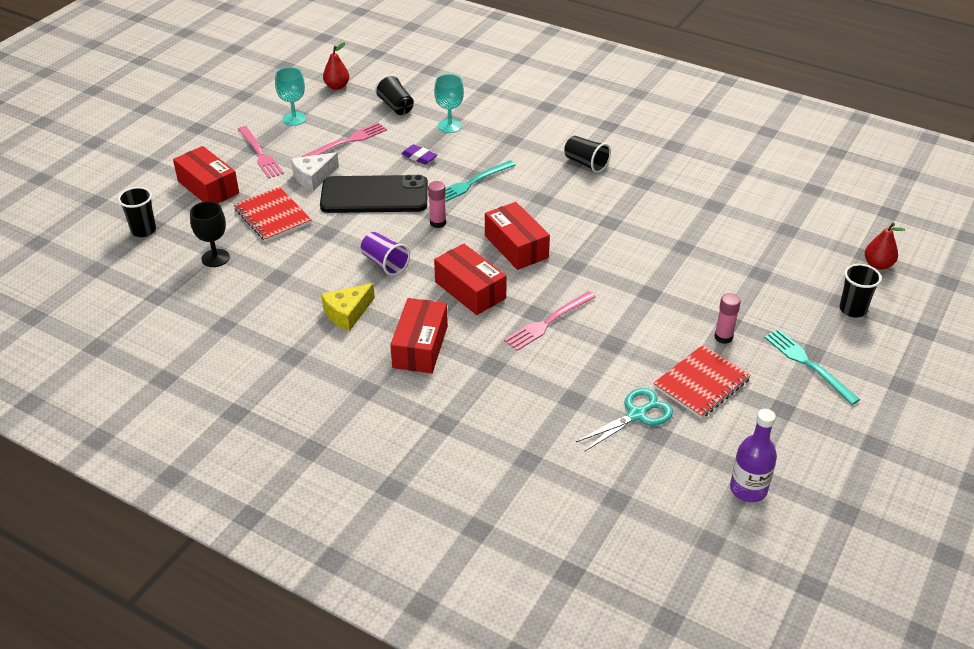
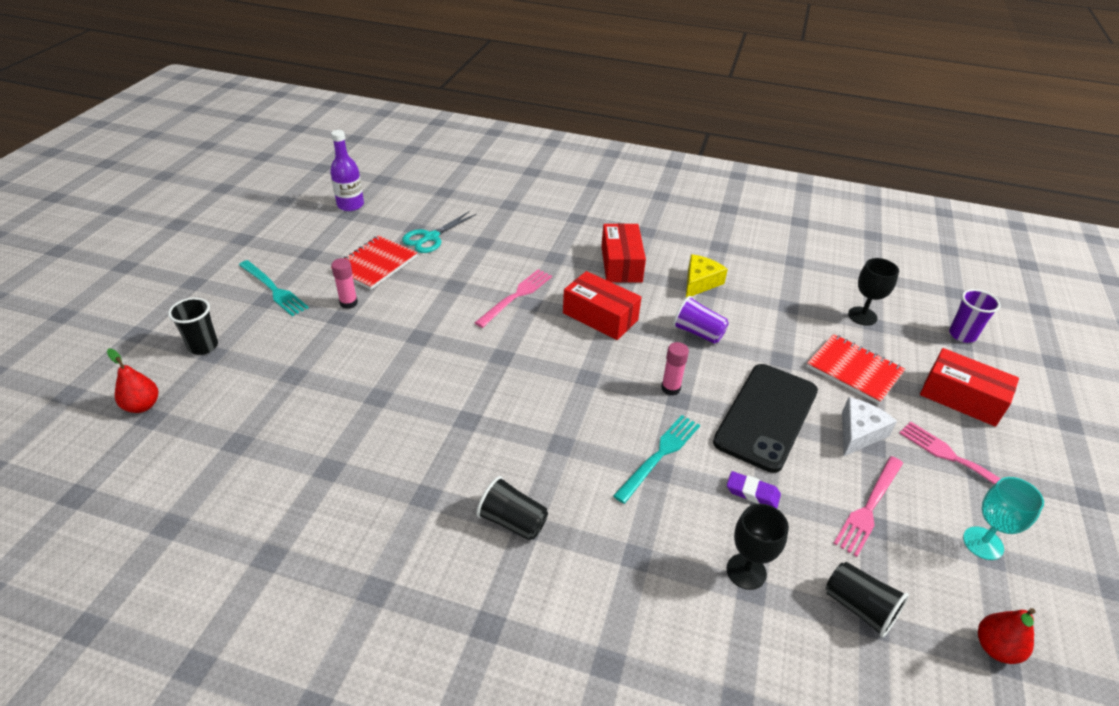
camera: 165 degrees right, 0 degrees up
(143, 230) = (962, 335): black cup -> purple cup
(374, 195) = (766, 416): black phone -> black phone turned 45 degrees counterclockwise
(449, 126) = (746, 571): turquoise goblet -> black goblet
(516, 246) = (570, 370): red box -> none

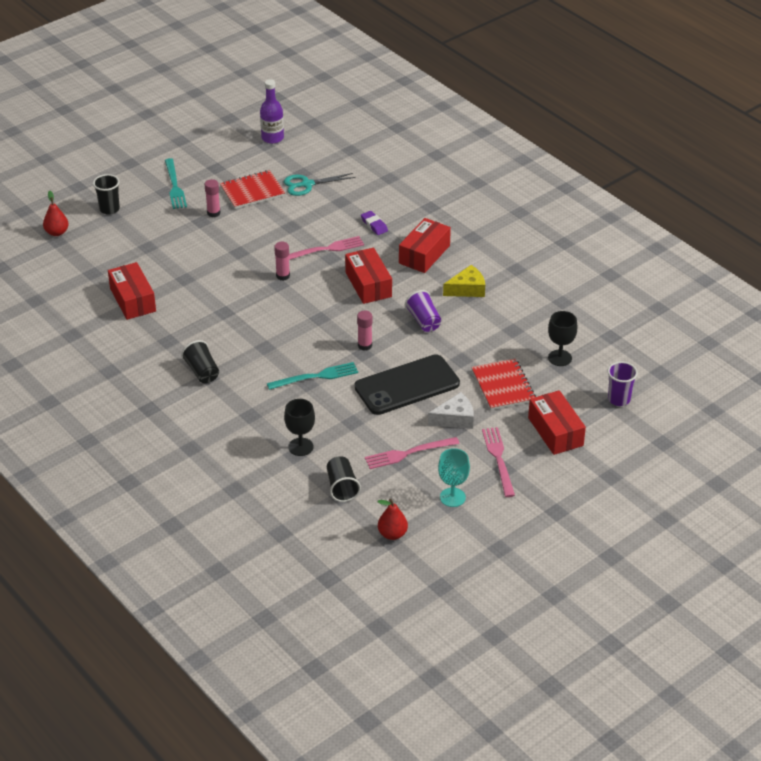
camera: 35 degrees right, 0 degrees up
(327, 457) = (133, 300): none -> red box
(497, 344) = (283, 276): none -> pink glue stick
(752, 493) = (348, 417): purple eraser -> purple eraser (374, 225)

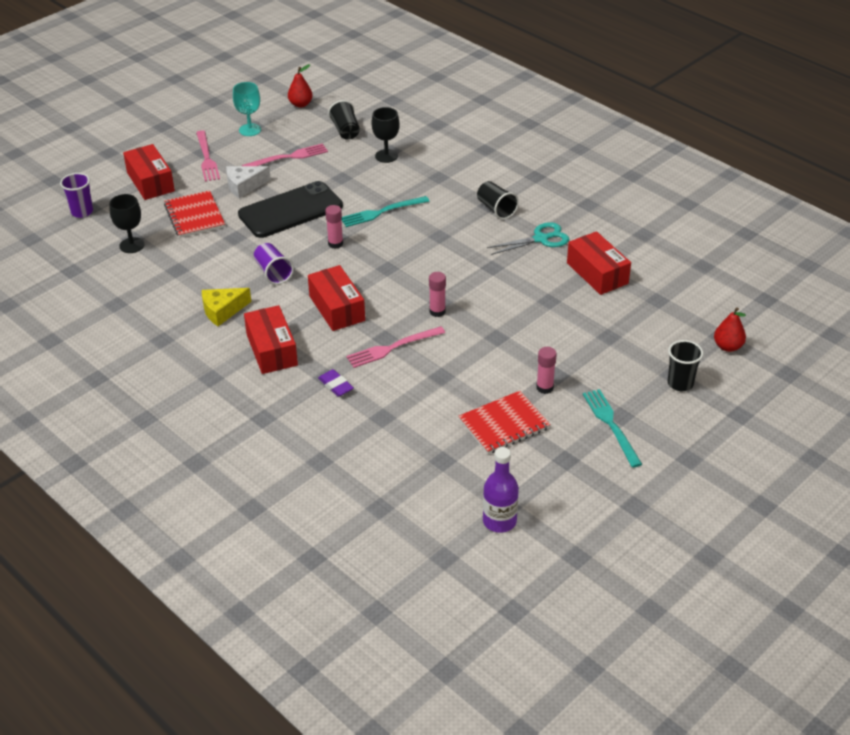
camera: 175 degrees right, 0 degrees up
(306, 184) = (433, 440): turquoise scissors -> turquoise scissors (541, 239)
(424, 254) = (271, 350): red box -> red box turned 45 degrees counterclockwise

